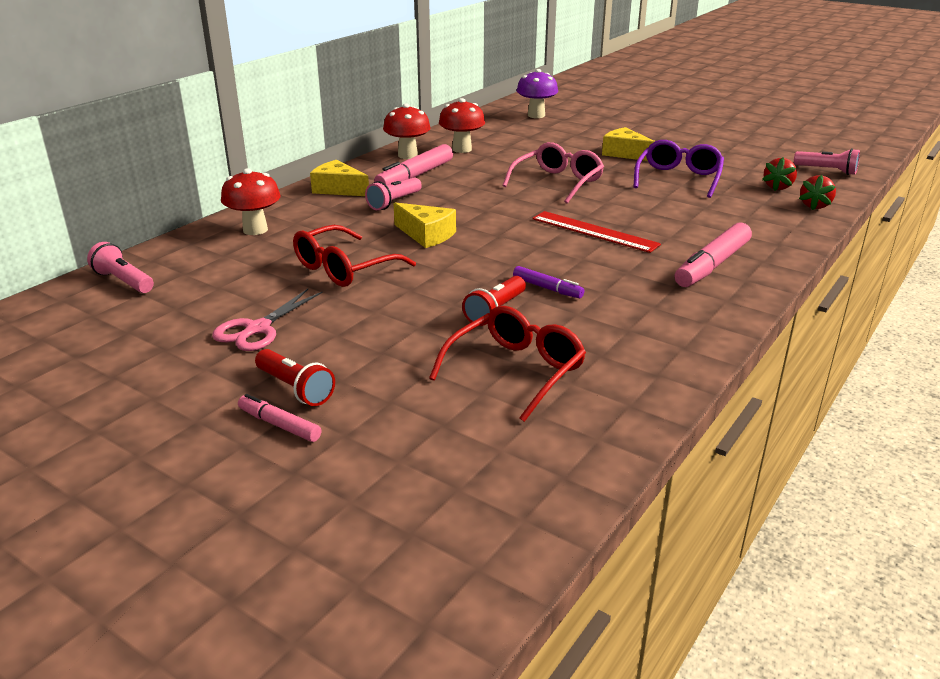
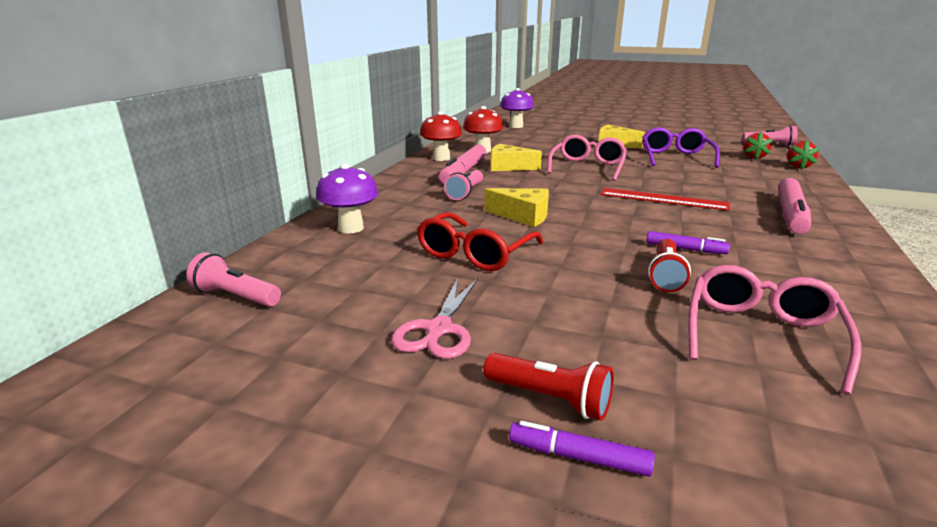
camera: 15 degrees left, 5 degrees down
(255, 230) = (351, 228): red mushroom -> purple mushroom
(279, 425) = (578, 457): pink marker -> purple marker
(338, 189) = (403, 187): yellow cheese -> yellow cheese (508, 167)
(516, 371) = (761, 334): red glasses -> pink glasses

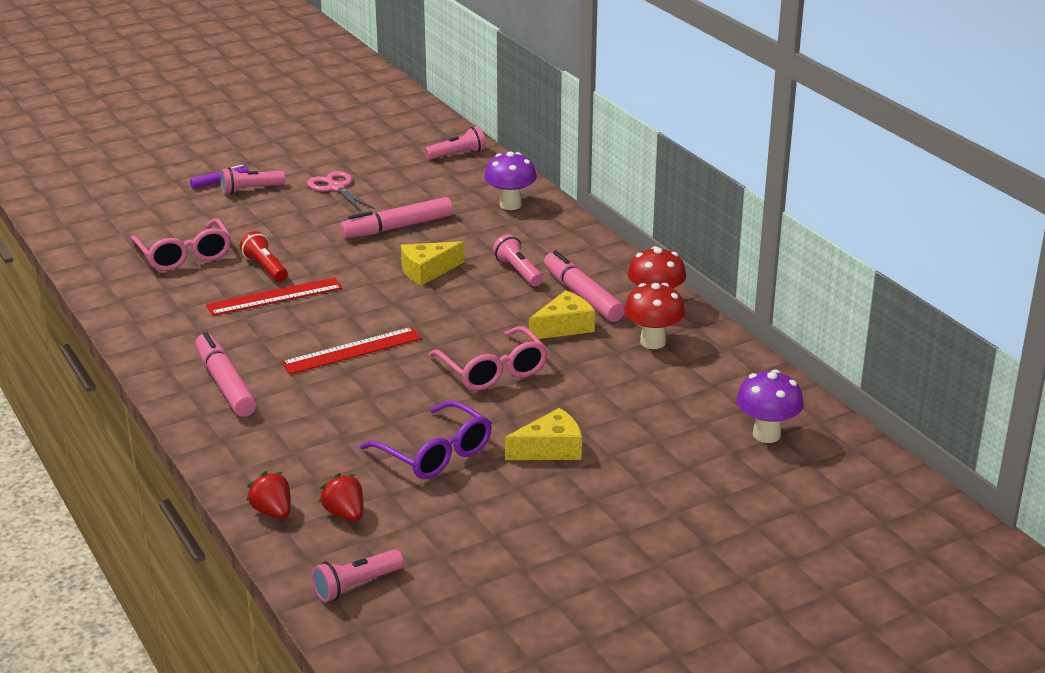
camera: 130 degrees right, 5 degrees up
(475, 254) = (397, 227): red glasses -> pink marker
(550, 399) = (250, 190): red flashlight -> pink flashlight
(685, 249) = (274, 296): purple marker -> red ruler

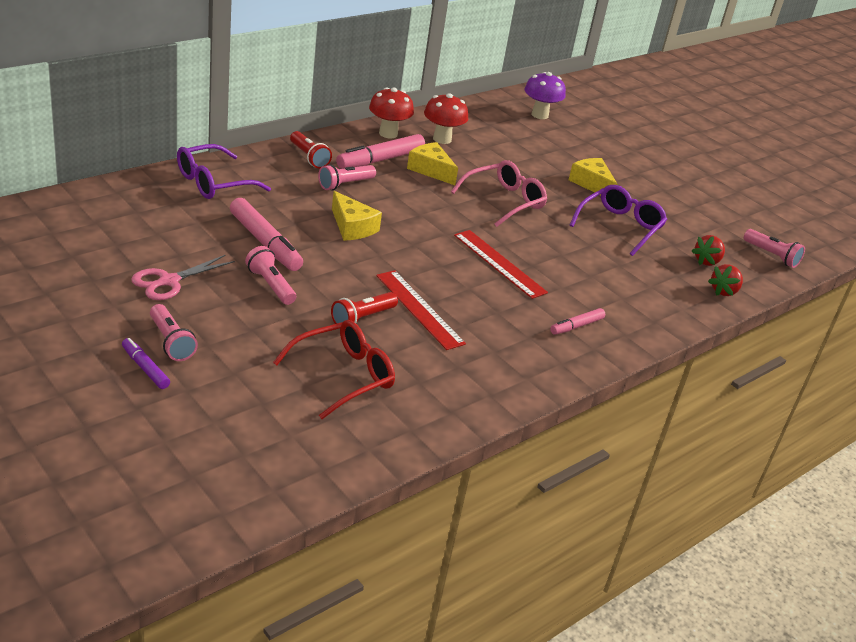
camera: 105 degrees left, 5 degrees up
(185, 255) = (344, 376): pink glasses -> red glasses
(225, 384) = (576, 326): pink marker -> pink marker, size x0.54
(457, 154) = (87, 207): pink flashlight -> pink flashlight (270, 285)
(510, 205) = (213, 183): purple mushroom -> purple glasses
(577, 254) = (309, 157): none -> red flashlight

